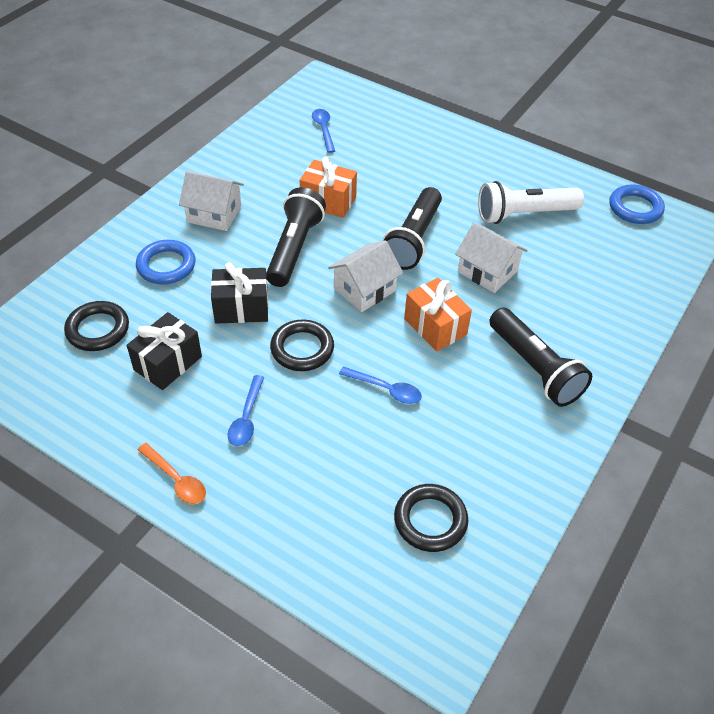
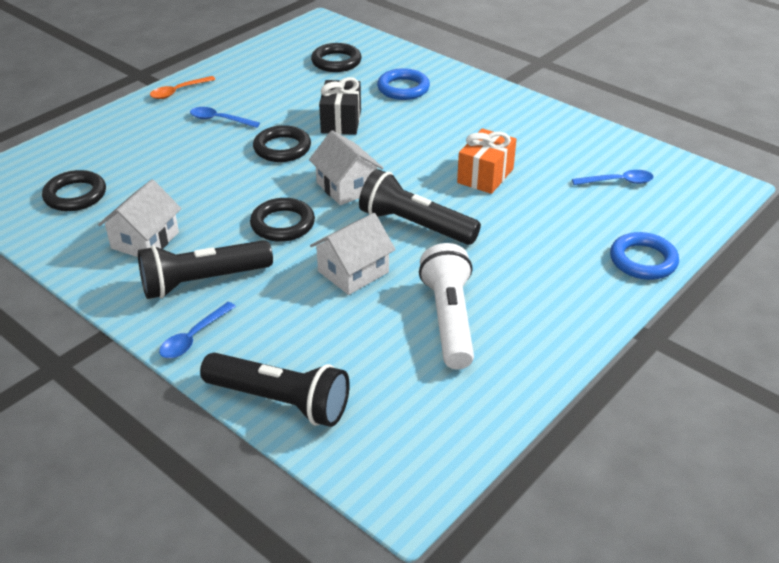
camera: 100 degrees right, 10 degrees down
(168, 363) = (290, 89): black gift -> none
(214, 214) = (470, 111): white house -> white house (145, 240)
(294, 248) = (414, 152): black flashlight -> black flashlight (280, 401)
(386, 389) = (217, 187): blue spoon -> blue spoon (194, 337)
(435, 326) = (283, 224): orange gift -> black ring
(635, 208) = (452, 438): blue ring -> blue ring (643, 260)

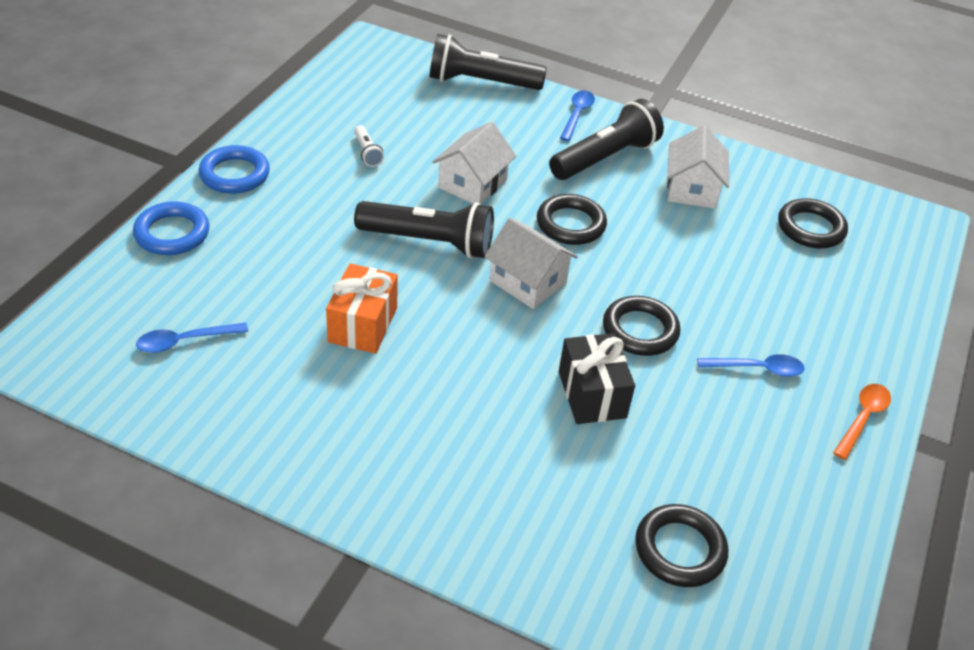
camera: 160 degrees right, 5 degrees up
(403, 88) = (533, 492): blue ring -> blue ring (234, 174)
(449, 319) = (367, 153): white flashlight -> white flashlight, size x0.45

